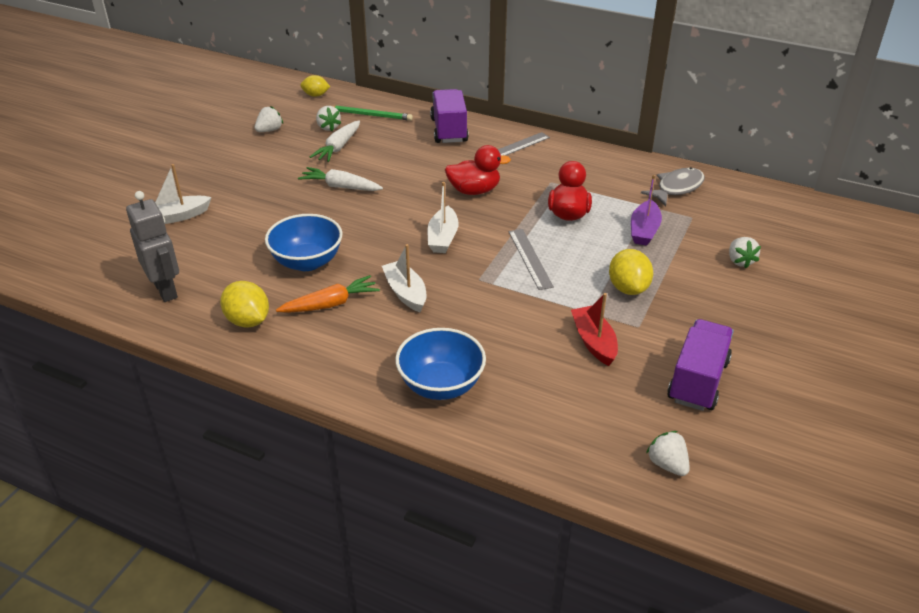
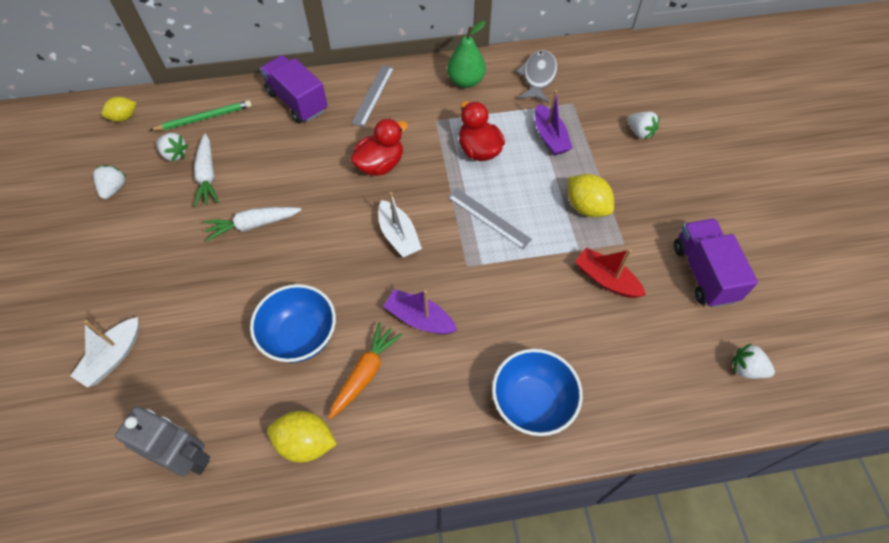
camera: 35 degrees left, 20 degrees up
(406, 293) = (419, 318): white boat -> purple boat
(604, 167) = (465, 81): none -> green pear

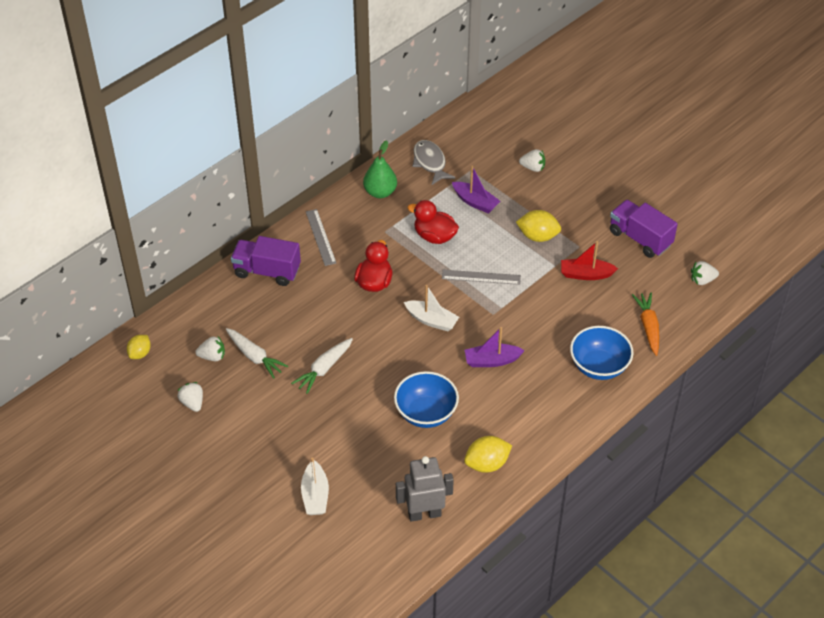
camera: 35 degrees left, 10 degrees down
(204, 118) = (206, 320): green pencil -> none
(365, 373) = (487, 409): orange carrot -> orange carrot (648, 327)

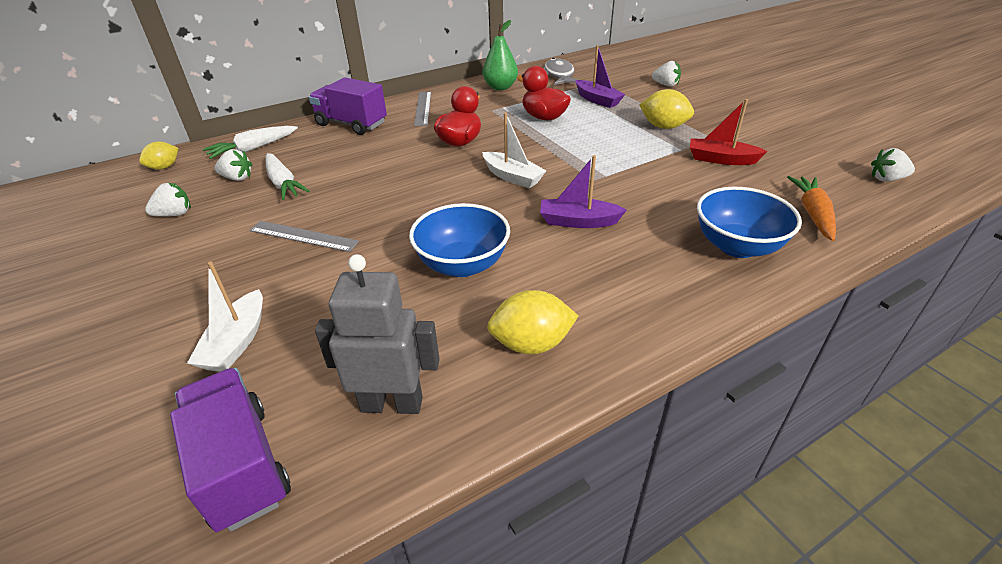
camera: 15 degrees right, 10 degrees down
(192, 403) = (174, 214): white strawberry -> white strawberry turned 75 degrees clockwise
(324, 369) = (355, 203): white carrot -> white carrot (253, 149)
(481, 277) = (587, 149): grey ruler -> grey ruler (303, 236)
(640, 238) = (792, 139): purple truck -> purple truck (241, 465)

